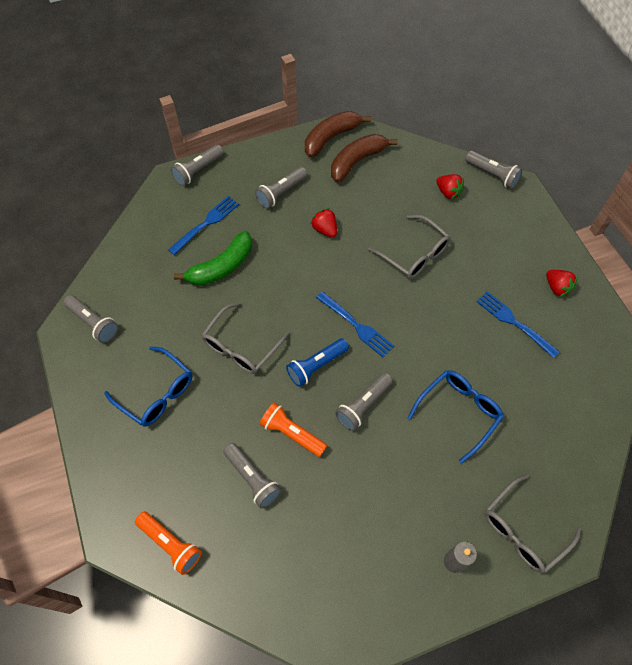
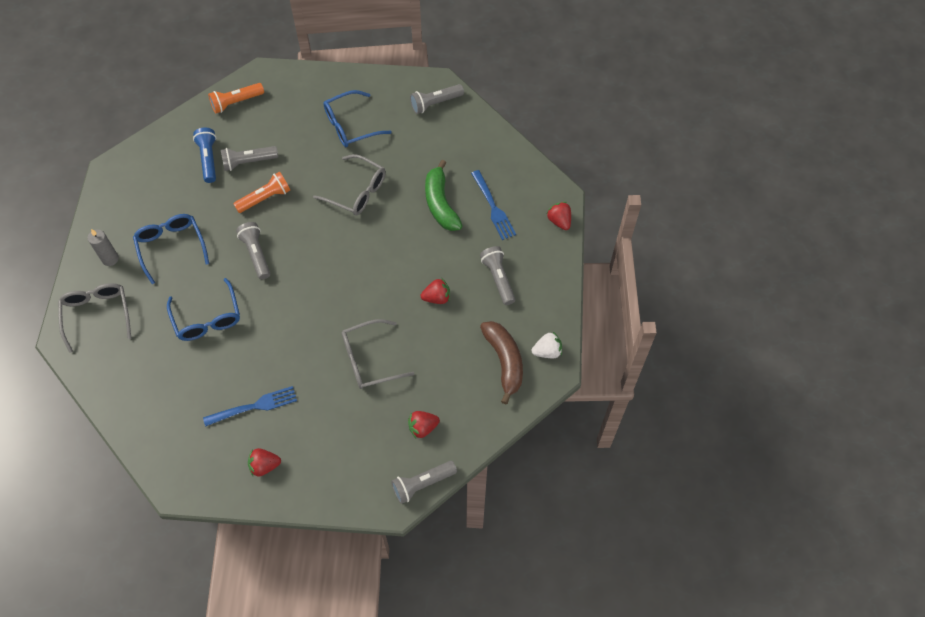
camera: 115 degrees right, 0 degrees up
(198, 170) = (559, 221): grey flashlight -> red strawberry
(241, 346) = (357, 191): grey glasses -> grey glasses turned 150 degrees clockwise
(316, 366) = (308, 236): blue flashlight -> blue flashlight (208, 159)
(331, 137) = (547, 351): brown banana -> white strawberry
(356, 326) = (326, 280): blue fork -> none
(402, 500) = (171, 247): none -> blue glasses

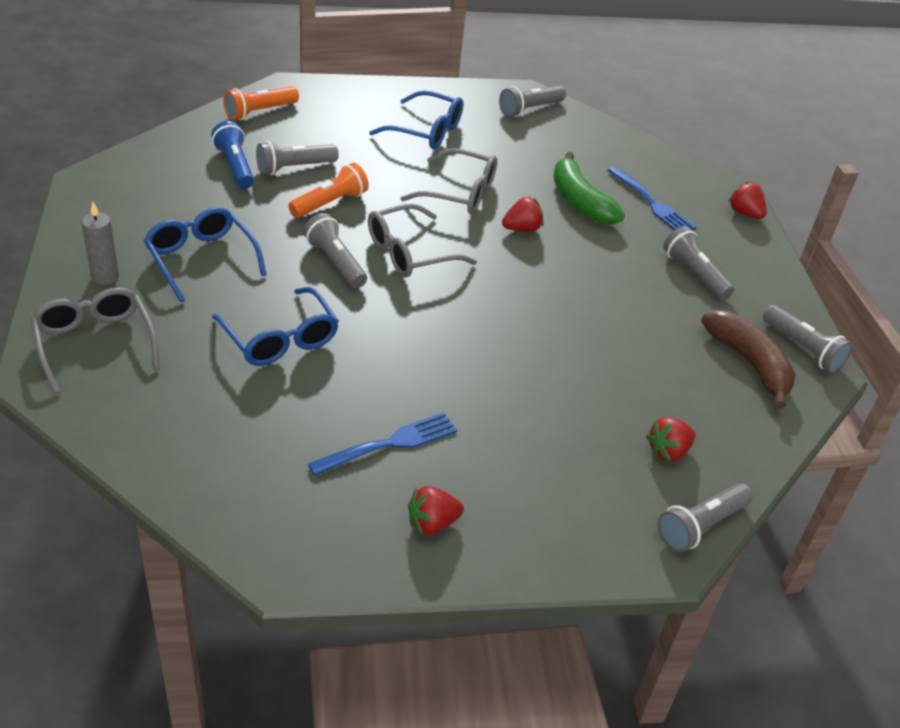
camera: 15 degrees left, 20 degrees down
(350, 126) = (426, 131): blue glasses -> blue glasses turned 120 degrees counterclockwise
(369, 360) = (551, 373): grey glasses -> grey glasses (409, 253)
(437, 297) = (619, 298): red strawberry -> red strawberry (522, 229)
(547, 351) = (803, 349): white strawberry -> grey flashlight

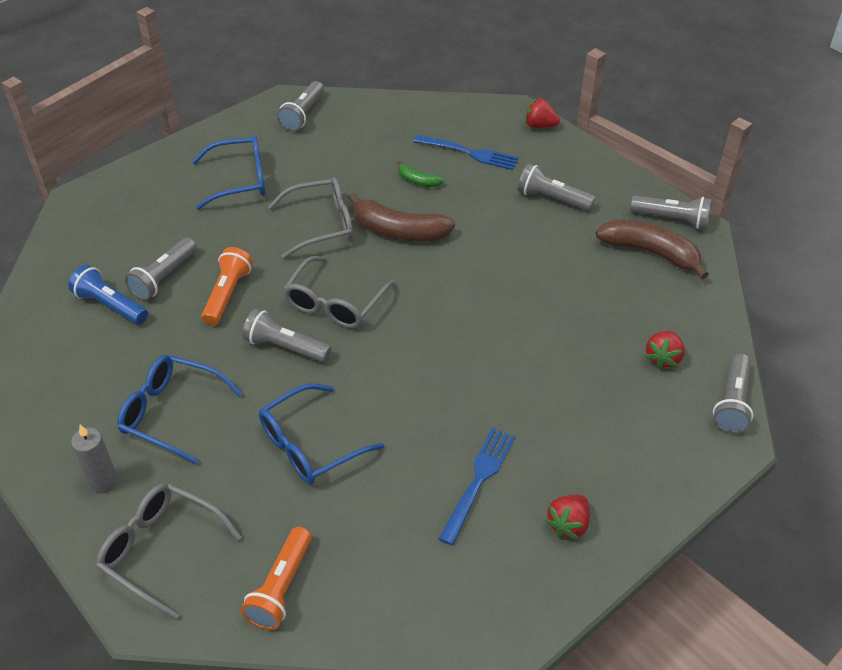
camera: 30 degrees left, 5 degrees up
(259, 112) = (78, 238): orange flashlight -> orange flashlight (281, 587)
(280, 339) = (310, 445): blue glasses -> blue glasses turned 120 degrees clockwise
(522, 229) = (399, 231): red strawberry -> brown banana
(579, 201) = (417, 181): green banana -> green banana, size x0.50

